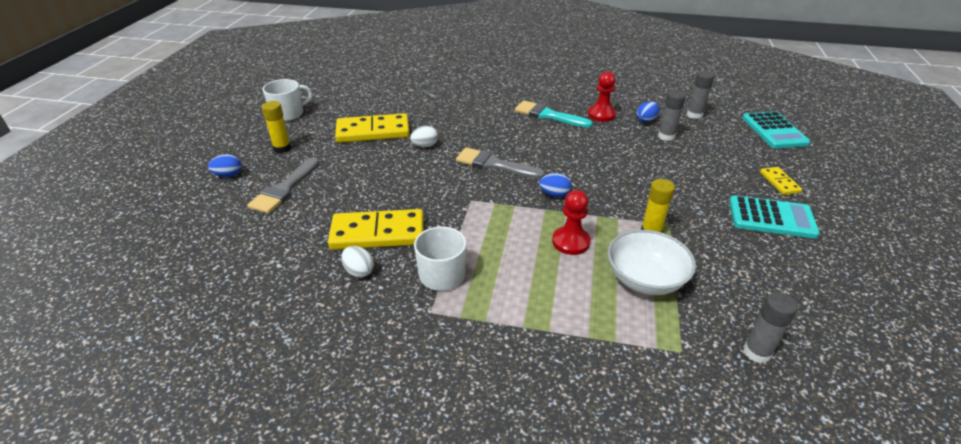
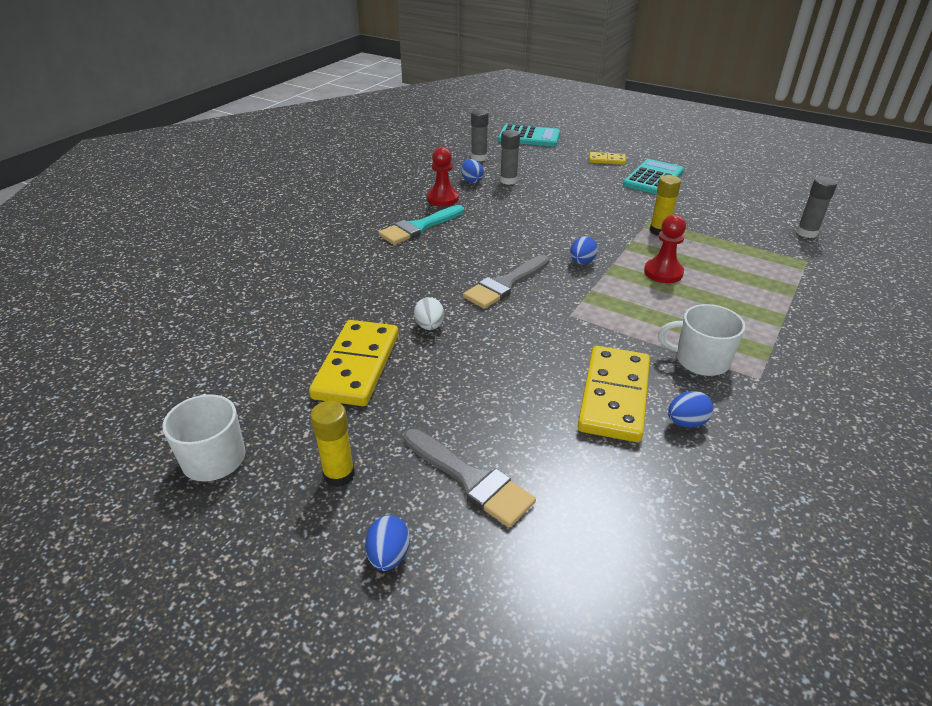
camera: 70 degrees left, 0 degrees up
(359, 271) = (686, 422): white egg -> blue egg
(645, 279) = (722, 251): white bowl -> none

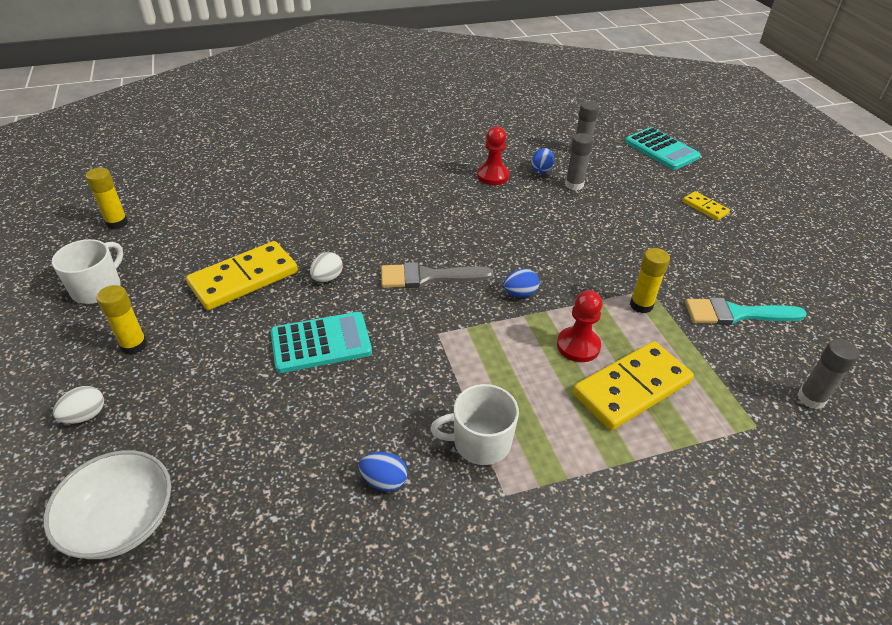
camera: 40 degrees right, 5 degrees up
(136, 395) = (117, 223): none -> yellow glue stick
(389, 555) = (85, 415): blue egg -> white egg
(419, 227) = (437, 192): turquoise brush -> turquoise brush (736, 314)
(471, 480) = (190, 405): grey brush -> none
(561, 596) = (122, 522): none -> white bowl
(614, 396) = (365, 420): yellow domino -> yellow domino (632, 388)
(653, 178) = (725, 250): turquoise calculator -> turquoise calculator (321, 343)
(700, 360) = (480, 442): white mug -> white mug turned 60 degrees counterclockwise

